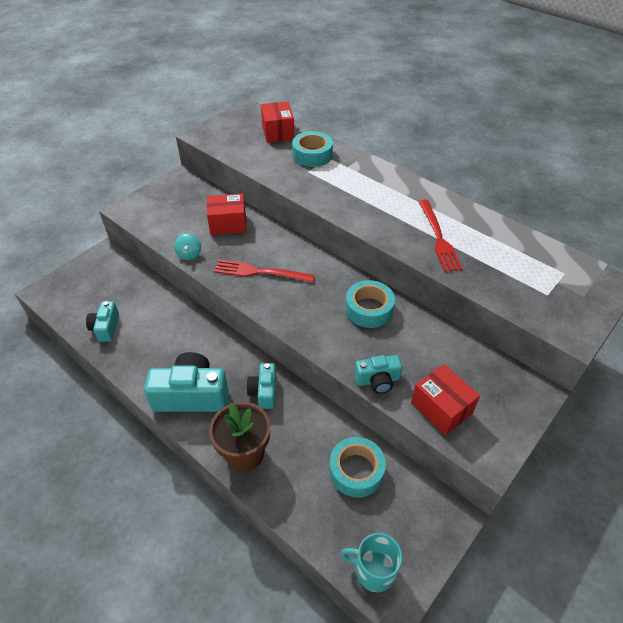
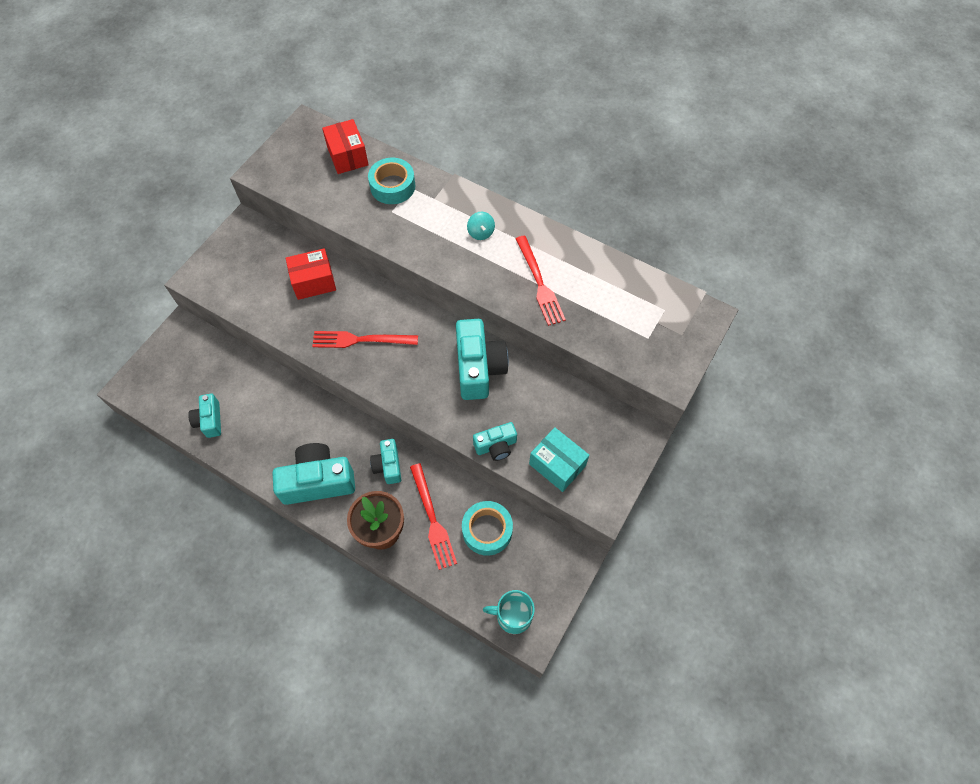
camera: 10 degrees left, 15 degrees up
(189, 254) = (280, 328): turquoise spinning top -> turquoise spinning top (481, 232)
(299, 449) = (432, 519): none -> red fork
(369, 309) = (478, 368): turquoise tape -> turquoise camera
(441, 408) = (557, 465): red box -> turquoise box

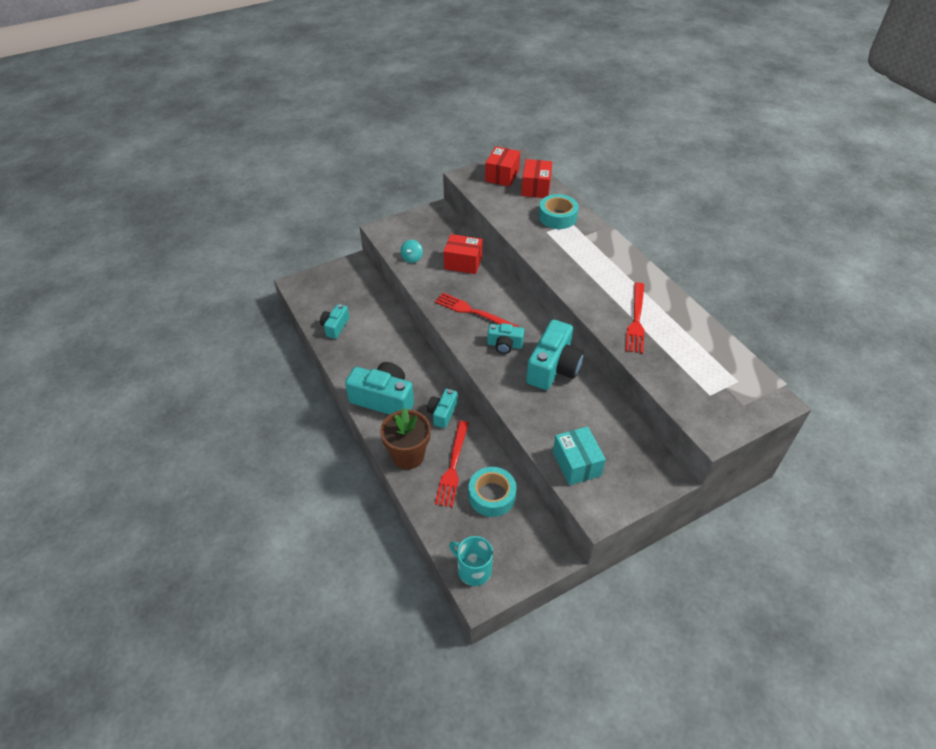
camera: 30 degrees right, 15 degrees down
(300, 154) = (502, 175): none -> red box
(481, 232) = (608, 269): turquoise spinning top -> turquoise spinning top (412, 258)
(496, 446) = (533, 427): turquoise camera -> turquoise camera (504, 345)

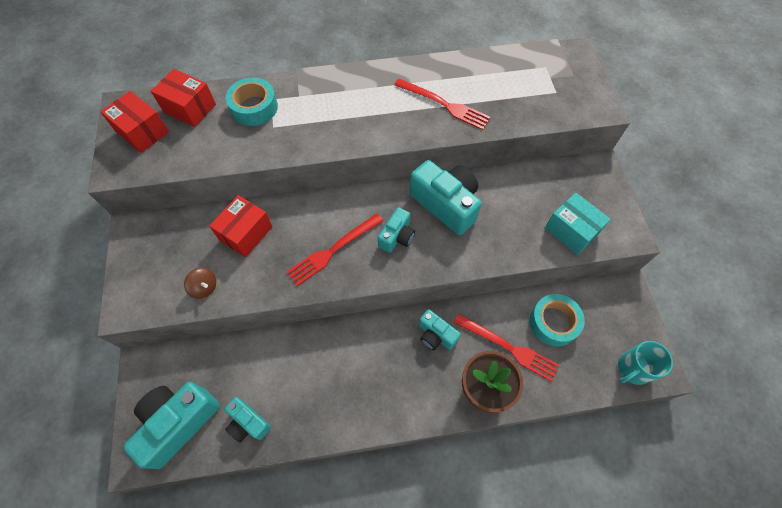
camera: 70 degrees left, 15 degrees up
(383, 399) = (393, 394): turquoise camera -> turquoise camera (178, 422)
(412, 258) = (204, 287): turquoise spinning top -> brown spinning top
(576, 464) = (571, 231): turquoise box -> turquoise box turned 45 degrees clockwise

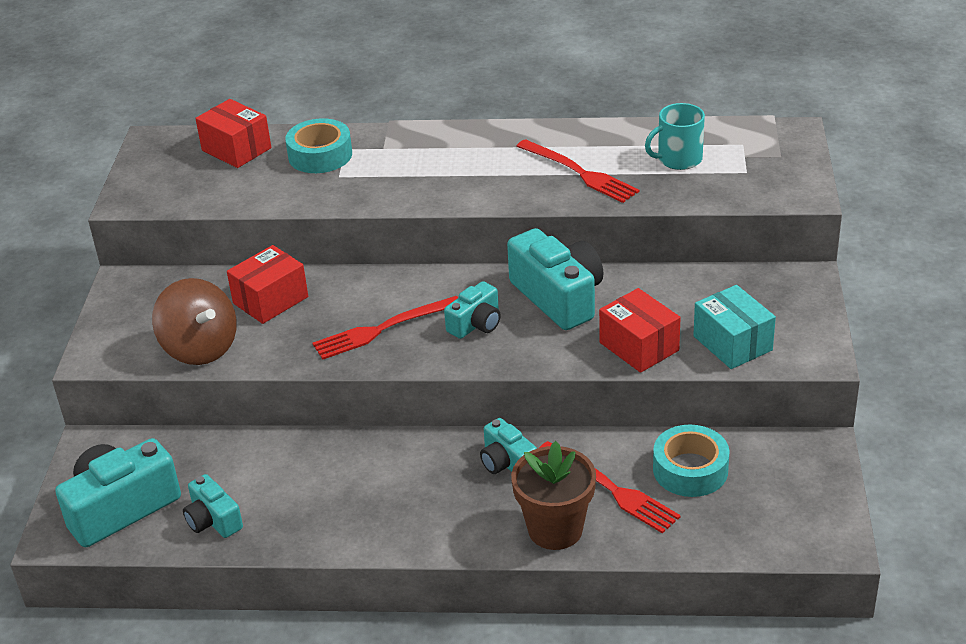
camera: 15 degrees right, 25 degrees down
(142, 132) = (170, 167): red box -> red box (639, 346)
(204, 287) = (200, 348): brown spinning top -> brown spinning top, size x2.04
(633, 368) = (795, 535): turquoise mug -> turquoise mug (678, 159)

